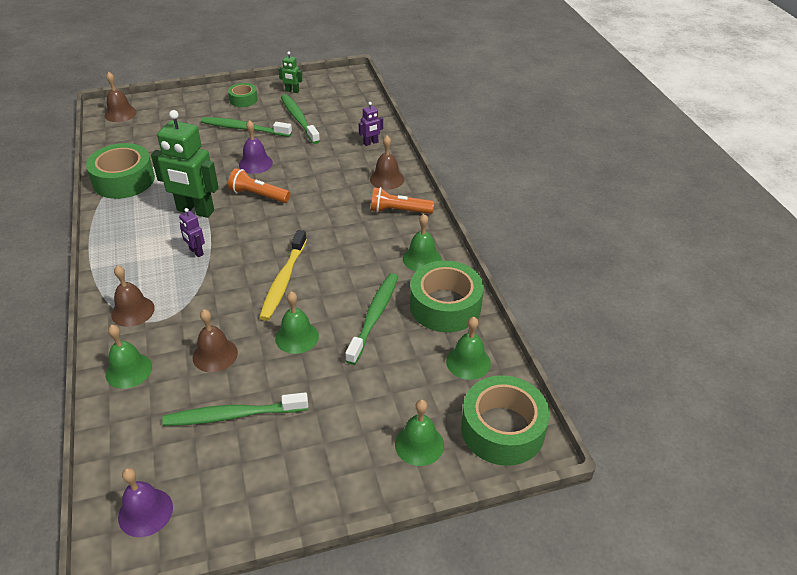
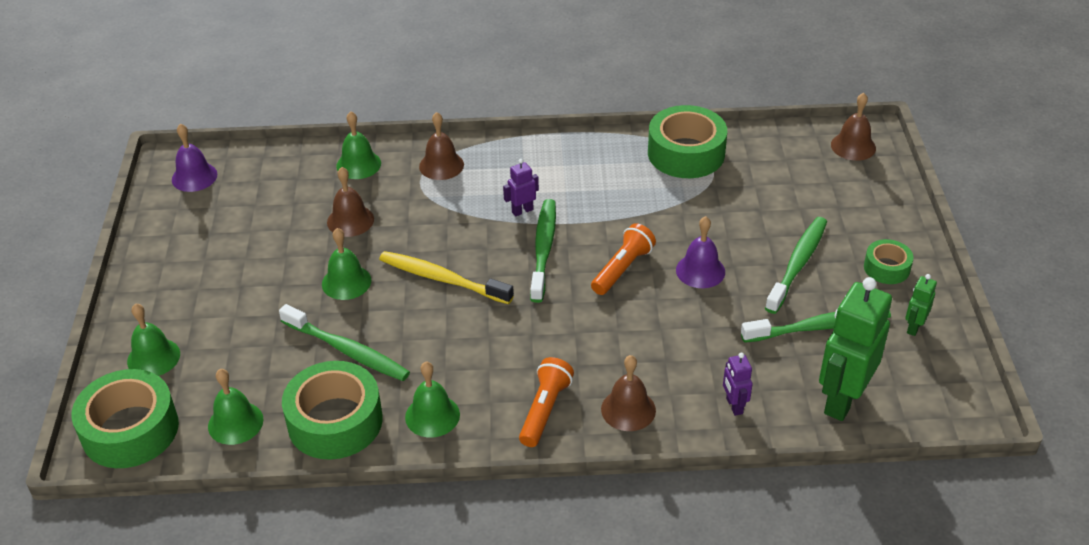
camera: 105 degrees right, 0 degrees up
(195, 211) = (603, 211): green robot -> green robot (842, 400)
(233, 415) = (265, 230): green toothbrush -> green toothbrush (543, 249)

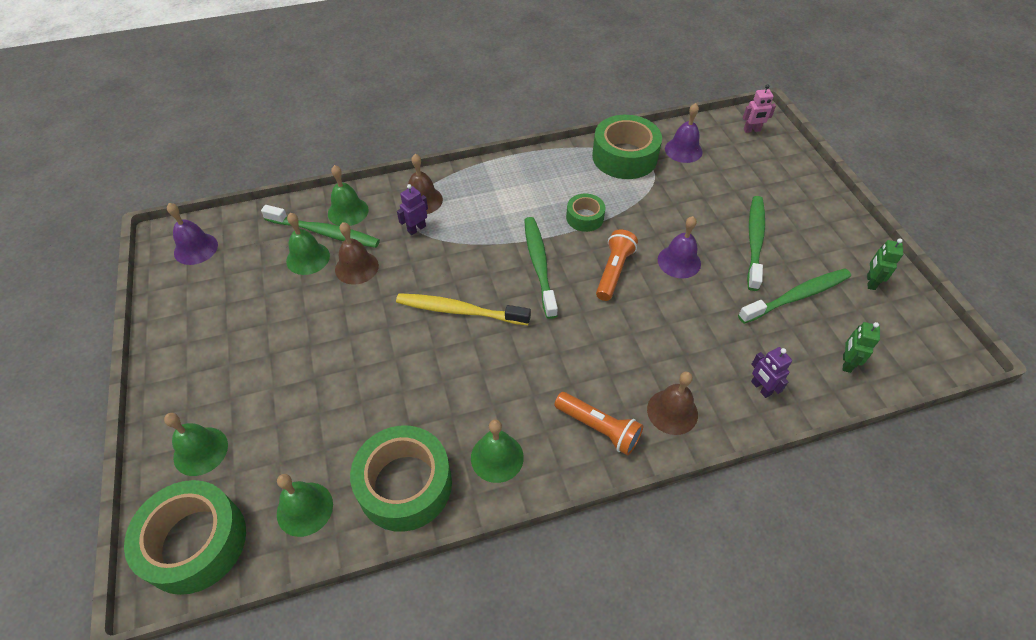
camera: 15 degrees left, 10 degrees up
(346, 282) = (371, 330): green bell -> green bell (308, 258)
(347, 350) = (393, 403): green toothbrush -> green toothbrush (324, 232)
(522, 211) = (508, 231): purple robot -> purple robot (416, 229)
(545, 410) = (599, 428): orange flashlight -> orange flashlight turned 120 degrees clockwise
(759, 156) = (683, 150): none -> purple bell
(842, 400) = (846, 363): green robot -> green robot, size x0.46
(853, 146) = (752, 130): brown bell -> pink robot
(886, 268) = (825, 232): green tape -> green tape (585, 217)

